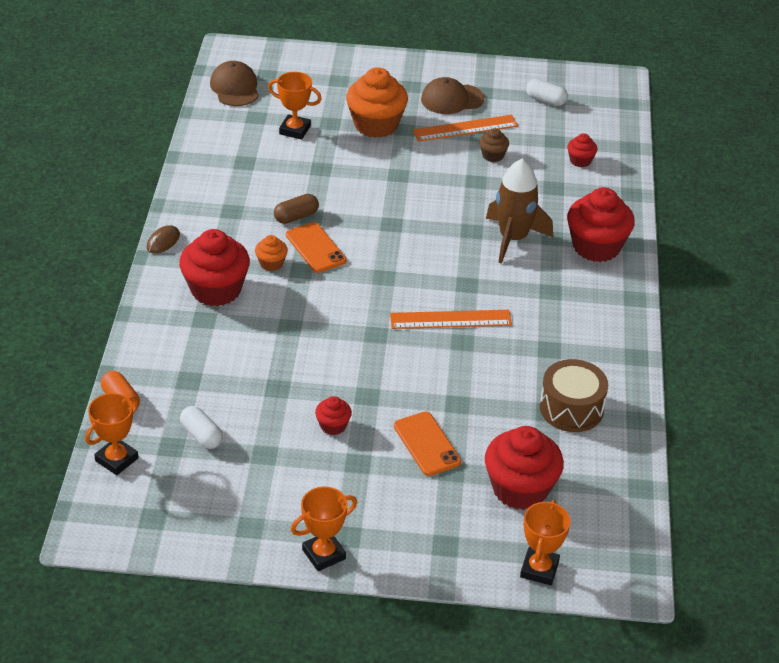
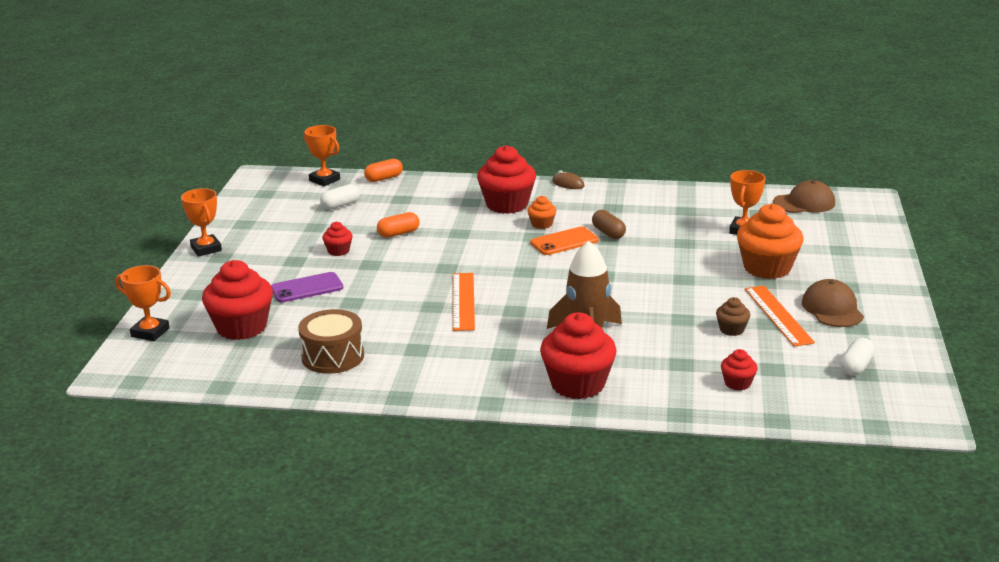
camera: 95 degrees right, 15 degrees down
(288, 377) = (398, 233): none -> orange capsule
(427, 444) = (307, 288): orange phone -> purple phone

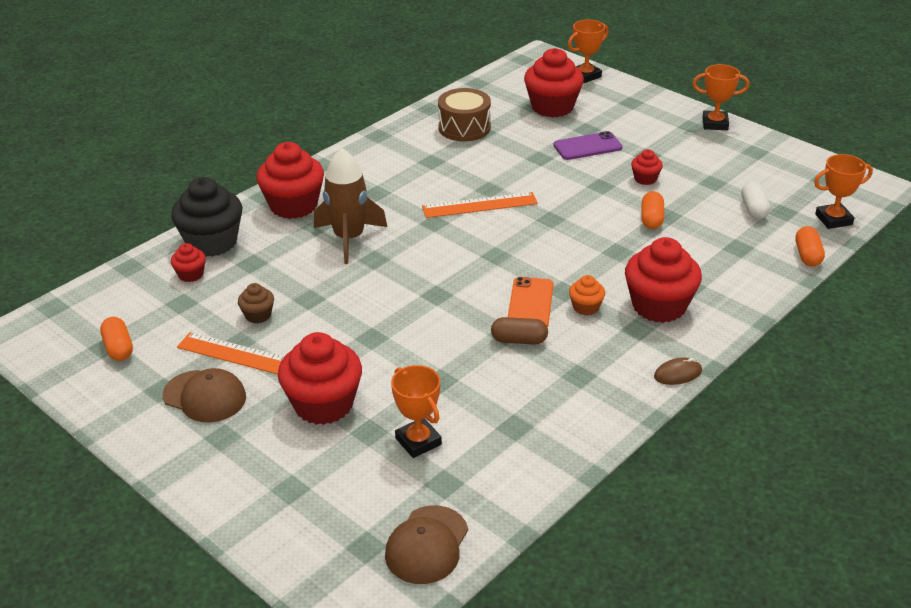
camera: 125 degrees right, 10 degrees up
(307, 288) = (587, 146): purple phone -> purple phone turned 60 degrees clockwise
(463, 301) = (479, 205): orange ruler -> orange ruler turned 45 degrees counterclockwise
(685, 397) = (212, 242): none -> black cupcake
(767, 268) = (323, 404): orange cupcake -> red cupcake
(856, 367) = (118, 348): white capsule -> orange capsule

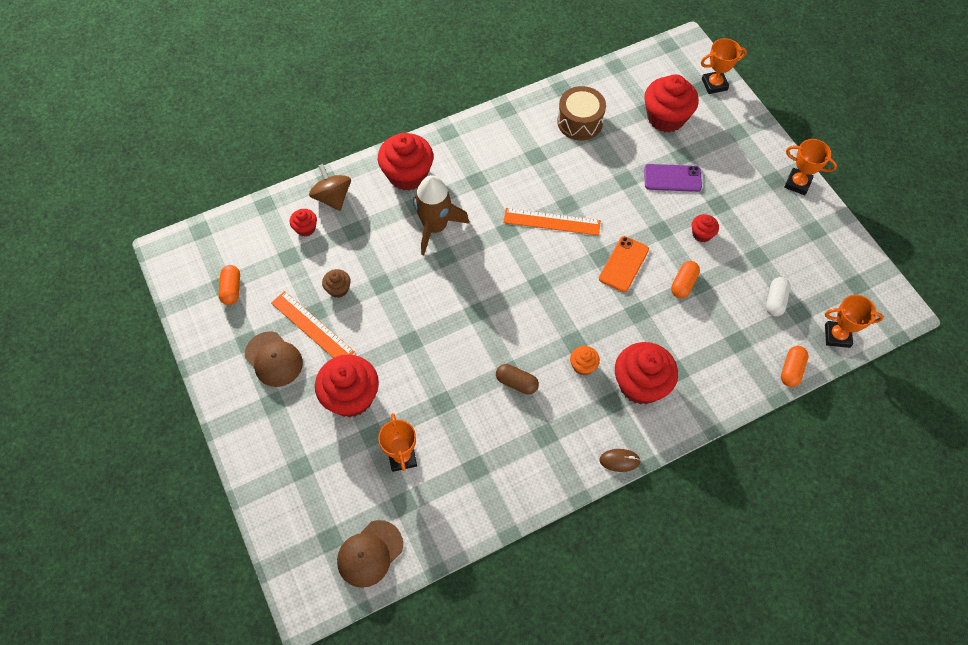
camera: 20 degrees right, 25 degrees up
(212, 242) = (333, 197): black cupcake -> brown spinning top
(530, 303) = (542, 346): orange phone -> orange phone (623, 264)

